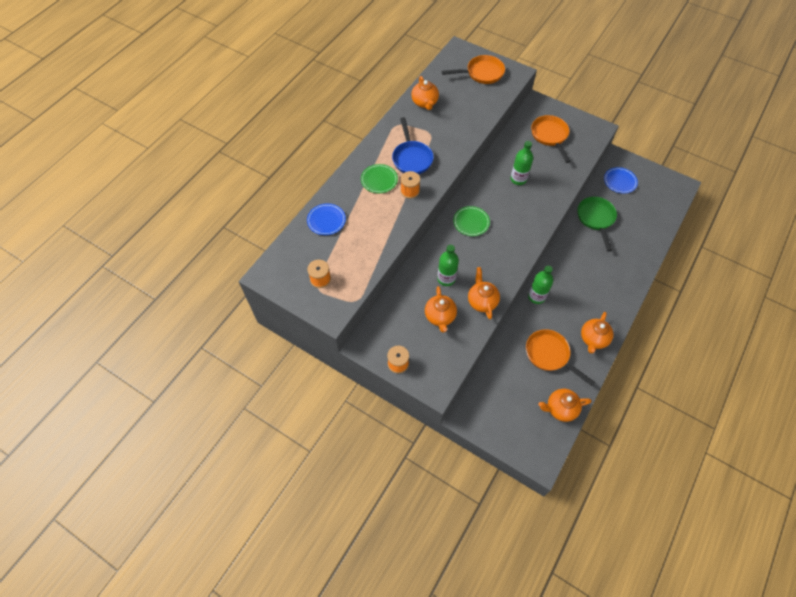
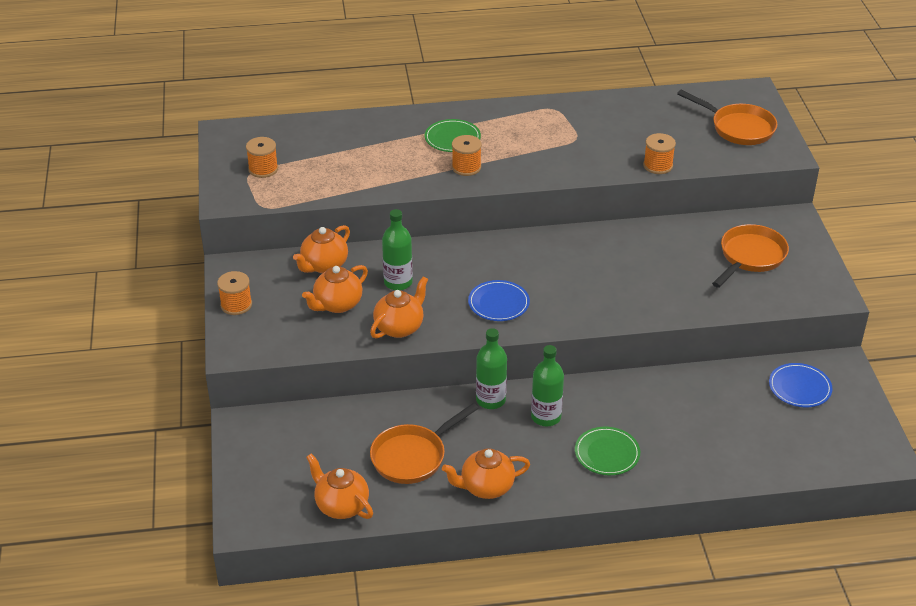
camera: 50 degrees right, 20 degrees down
(326, 220) = (346, 132): blue plate -> blue plate (498, 303)
(411, 158) = (518, 144): blue pan -> none
(425, 103) = (620, 111): orange teapot -> orange teapot (324, 265)
(471, 222) = (509, 260): green plate -> green plate (607, 453)
(482, 120) = (658, 165): none -> orange spool
(518, 179) = (634, 265): green bottle -> green bottle (546, 417)
(549, 355) = (413, 456): orange pan -> orange pan turned 135 degrees counterclockwise
(596, 219) = (696, 395): green pan -> none

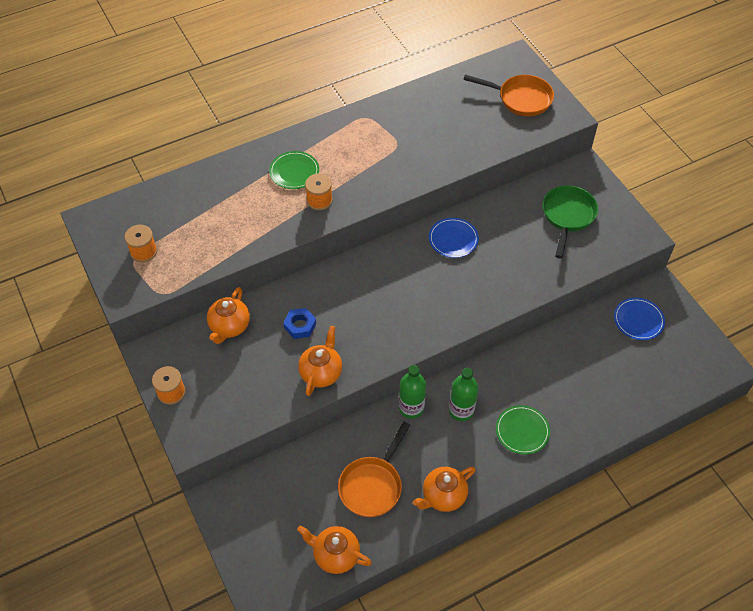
camera: 20 degrees left, 15 degrees up
(337, 304) = (259, 365): orange teapot -> none
(398, 282) = (300, 326): green bottle -> blue nut
(498, 303) = (391, 322): blue plate -> blue plate (453, 239)
(658, 165) = (474, 155): orange spool -> none
(750, 257) = (567, 216): orange pan -> green pan

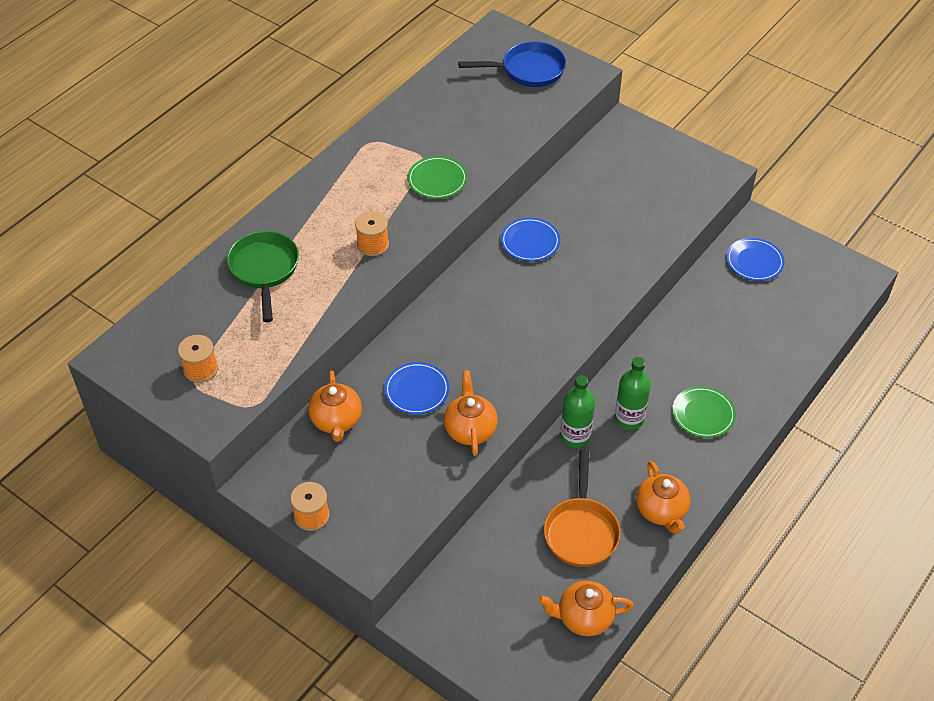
camera: 25 degrees left, 5 degrees down
(294, 172) = (325, 224): green plate -> green plate (437, 180)
(300, 326) = (416, 390): blue nut -> blue plate
(443, 496) = (661, 511): orange teapot -> orange teapot turned 45 degrees counterclockwise
(520, 99) = (528, 70): orange pan -> blue pan
(567, 216) = (635, 178): green pan -> green pan (264, 270)

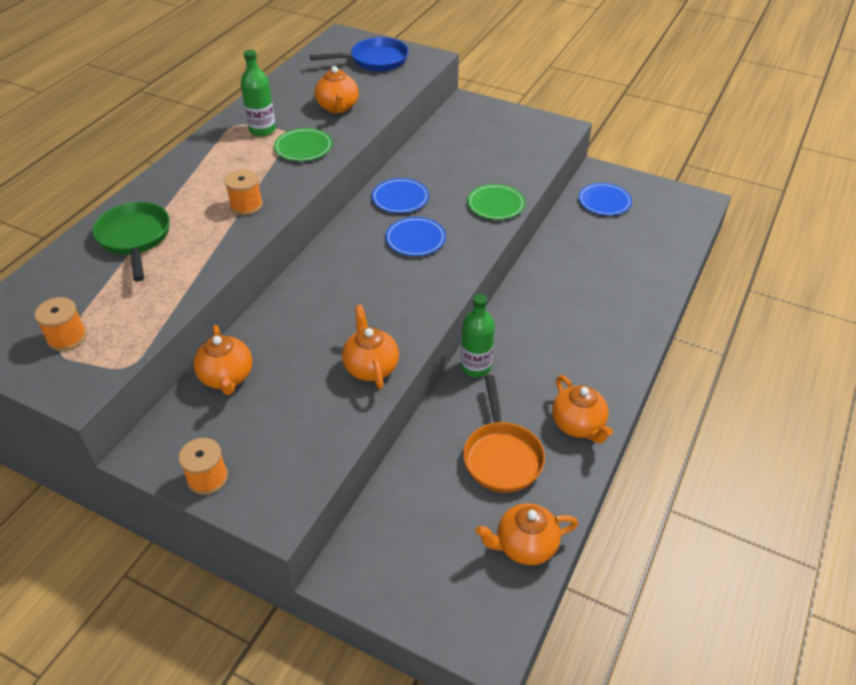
camera: 10 degrees left, 5 degrees down
(416, 390) = (309, 337): blue plate -> blue plate (415, 239)
(479, 131) = (338, 107): none -> orange teapot
(629, 418) = (525, 344): green bottle -> green bottle (262, 130)
(703, 414) = (594, 331): green plate -> green plate (496, 204)

